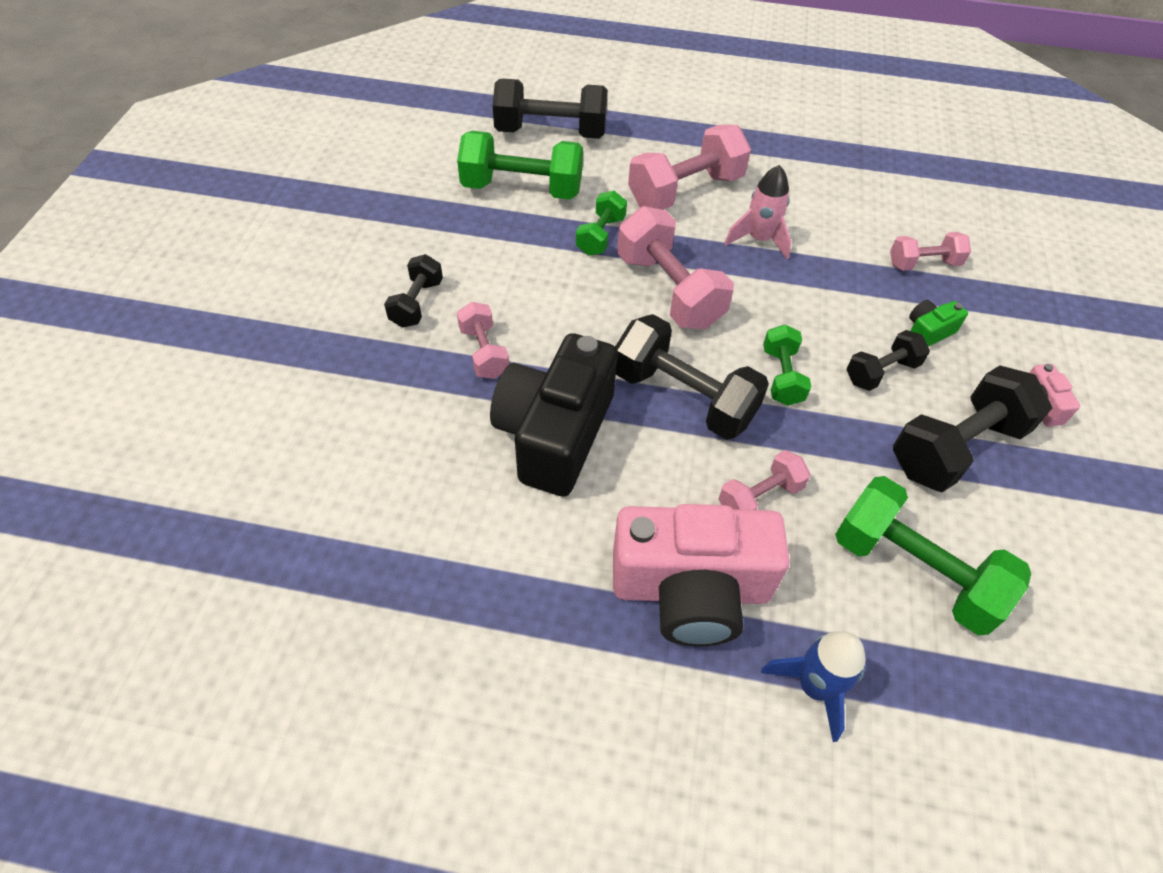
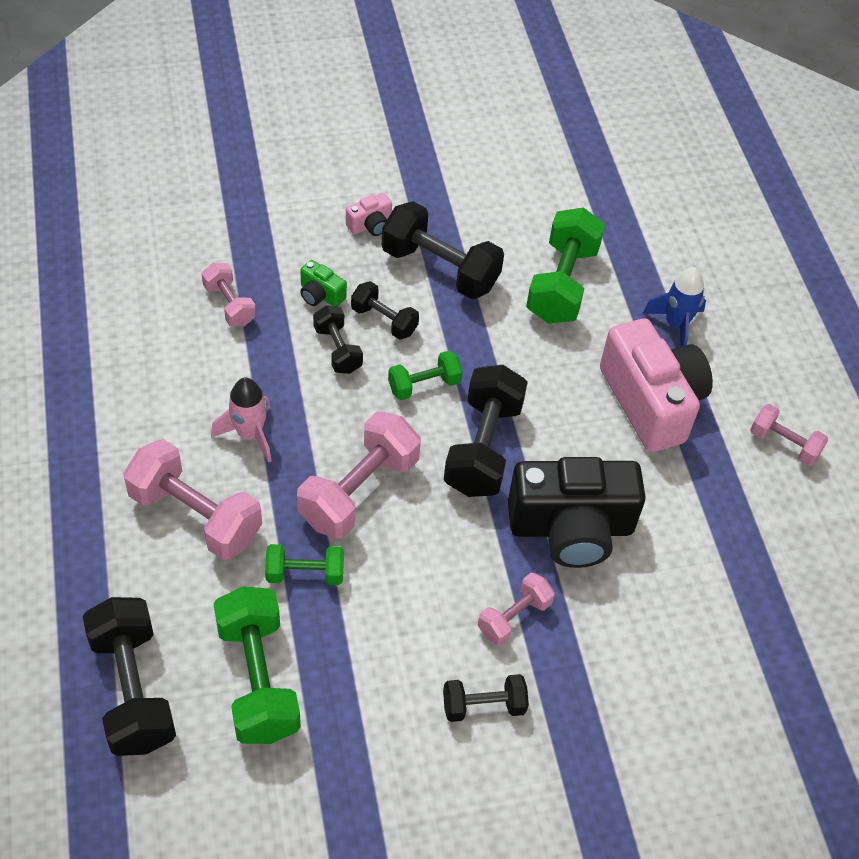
camera: 115 degrees left, 0 degrees up
(759, 497) = (552, 378): pink dumbbell -> pink dumbbell (784, 444)
(847, 324) = (337, 350): none -> black dumbbell

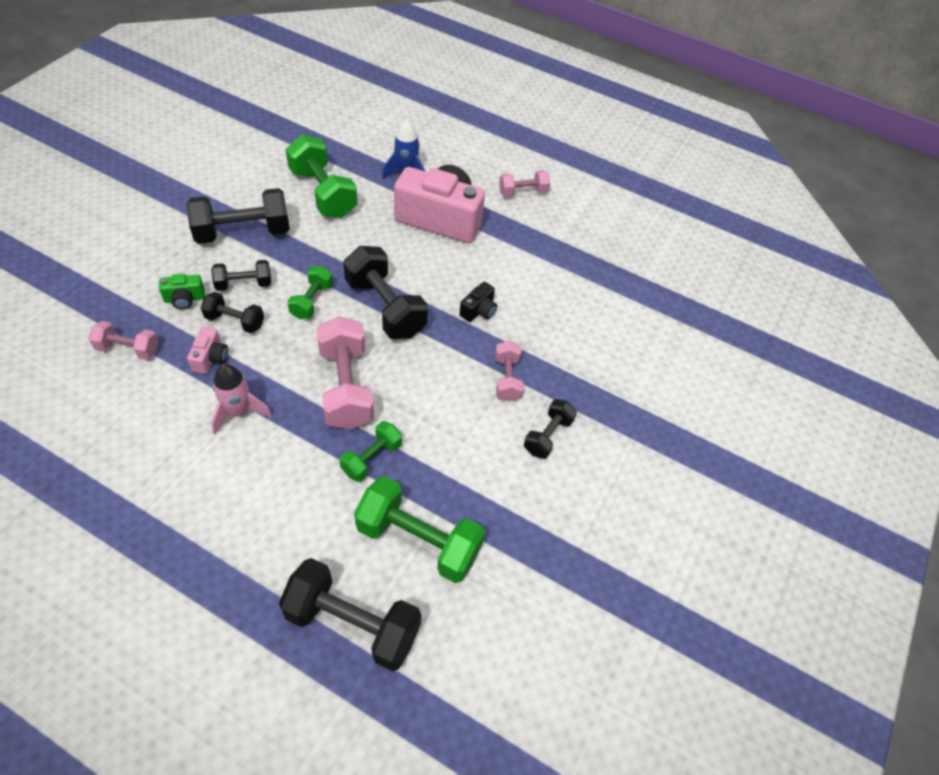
camera: 50 degrees left, 0 degrees up
(195, 516) = (263, 488): pink dumbbell -> none
(370, 225) = (168, 238): pink camera -> pink camera (210, 358)
(571, 528) = (479, 311): black camera -> black camera, size x0.42

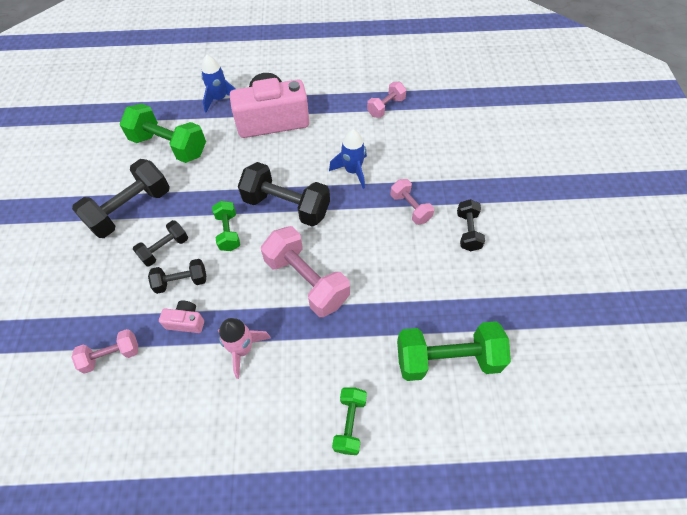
camera: 25 degrees left, 5 degrees up
(184, 299) = (126, 288): green camera -> none
(210, 358) = (186, 321): pink camera -> pink camera turned 60 degrees counterclockwise
(352, 623) = (453, 449): black dumbbell -> none
(371, 458) = (367, 321): green dumbbell -> green dumbbell (350, 423)
(479, 311) = (352, 171): black camera -> blue rocket
(523, 192) = (313, 71): pink dumbbell -> pink dumbbell (386, 107)

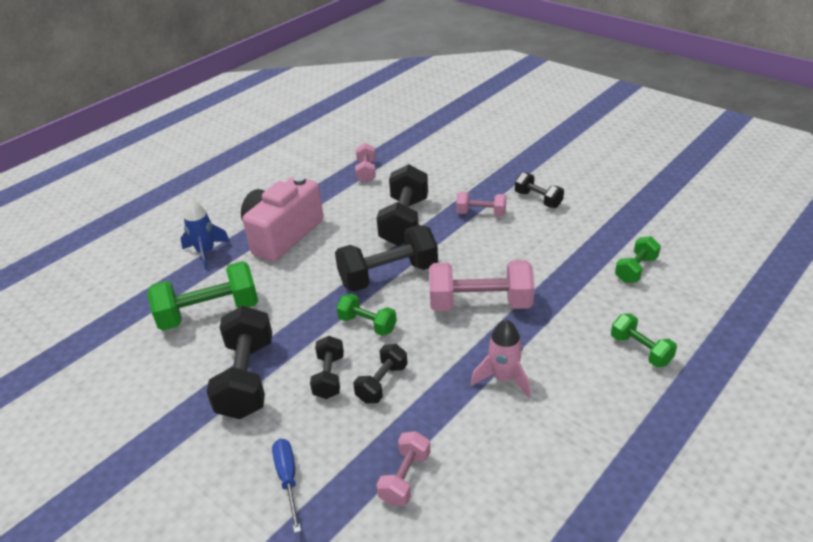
camera: 45 degrees left, 20 degrees down
(69, 294) = (288, 479): none -> blue screwdriver
(186, 321) = (430, 402): pink camera -> none
(352, 171) = (404, 221): blue rocket -> black dumbbell
(447, 359) = (636, 269): green dumbbell -> green dumbbell, size x0.56

